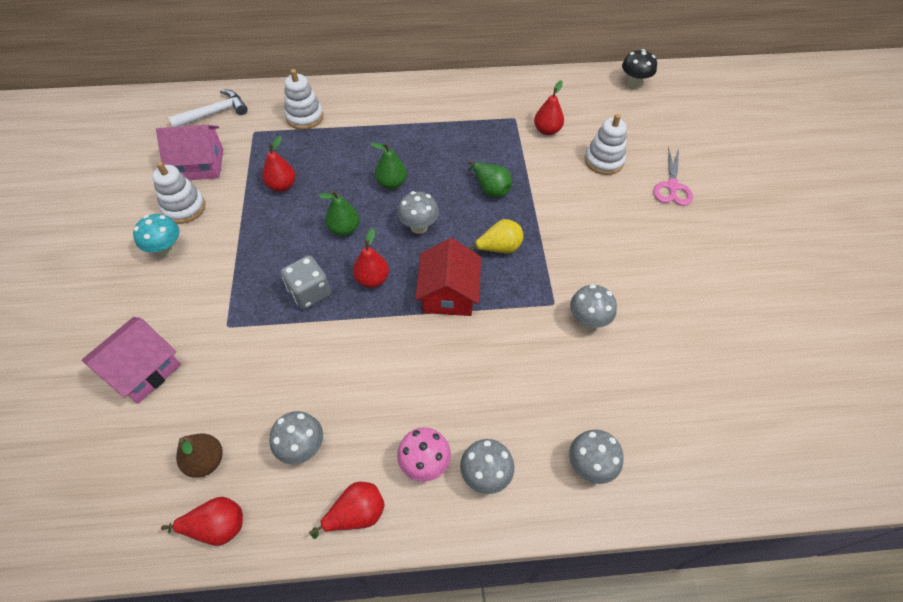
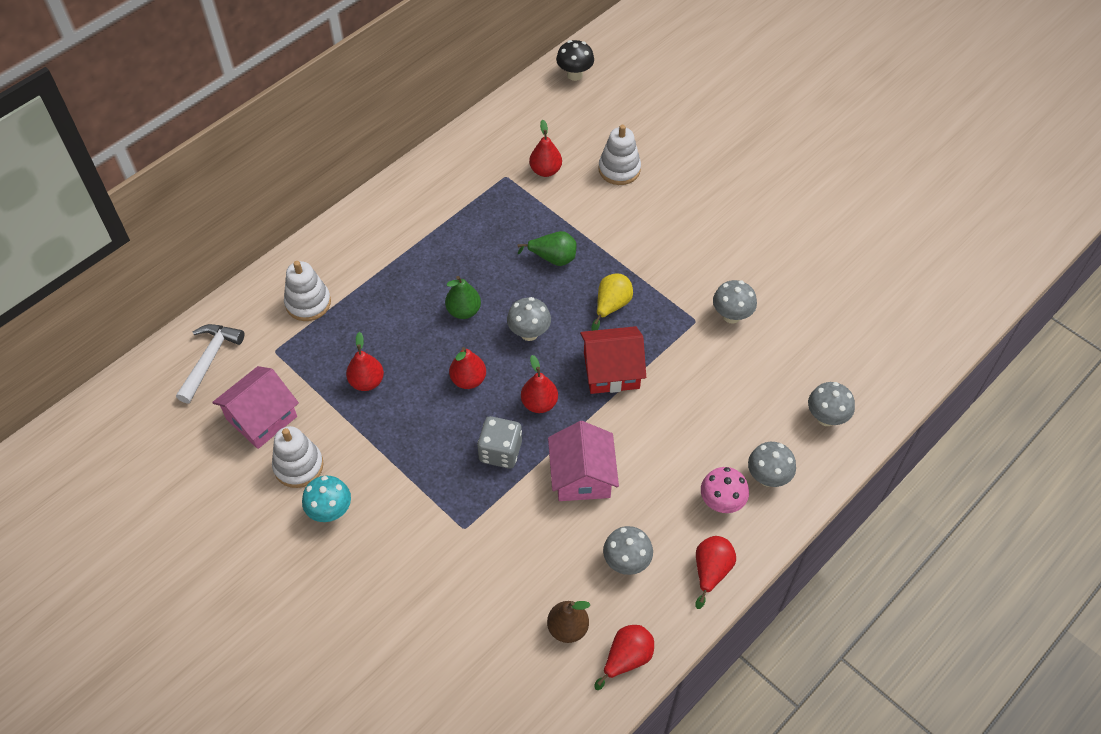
camera: 40 degrees left, 0 degrees up
(143, 370) = (436, 612): pink house -> pink house (582, 476)
(344, 229) = (468, 380): green pear -> red pear
(448, 294) = (611, 370): red house -> red house turned 60 degrees counterclockwise
(672, 186) = (692, 158): pink scissors -> none

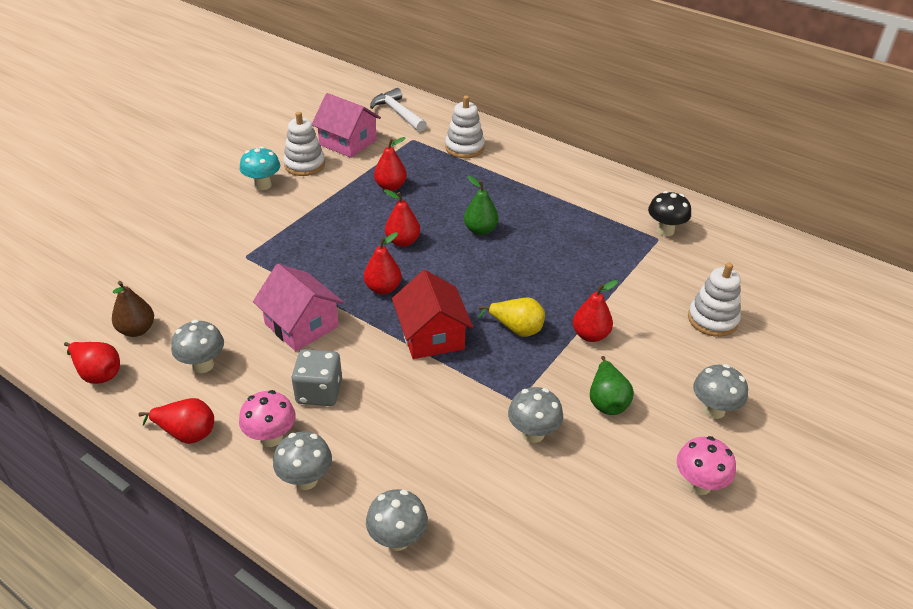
camera: 80 degrees right, 15 degrees down
(209, 360) = (398, 113): white hammer -> white hammer turned 135 degrees counterclockwise
(500, 451) = (326, 269): grey dice -> grey dice (319, 392)
(529, 333) = (465, 273): grey mushroom -> grey mushroom (713, 410)
(545, 170) = (680, 264): red pear -> red pear (590, 335)
(553, 258) = (565, 281): green pear -> green pear (607, 401)
(574, 75) = (834, 273): black mushroom -> black mushroom (665, 230)
(582, 476) = (301, 325): pink house -> pink house turned 60 degrees clockwise
(786, 226) = (699, 484): none -> pink mushroom

